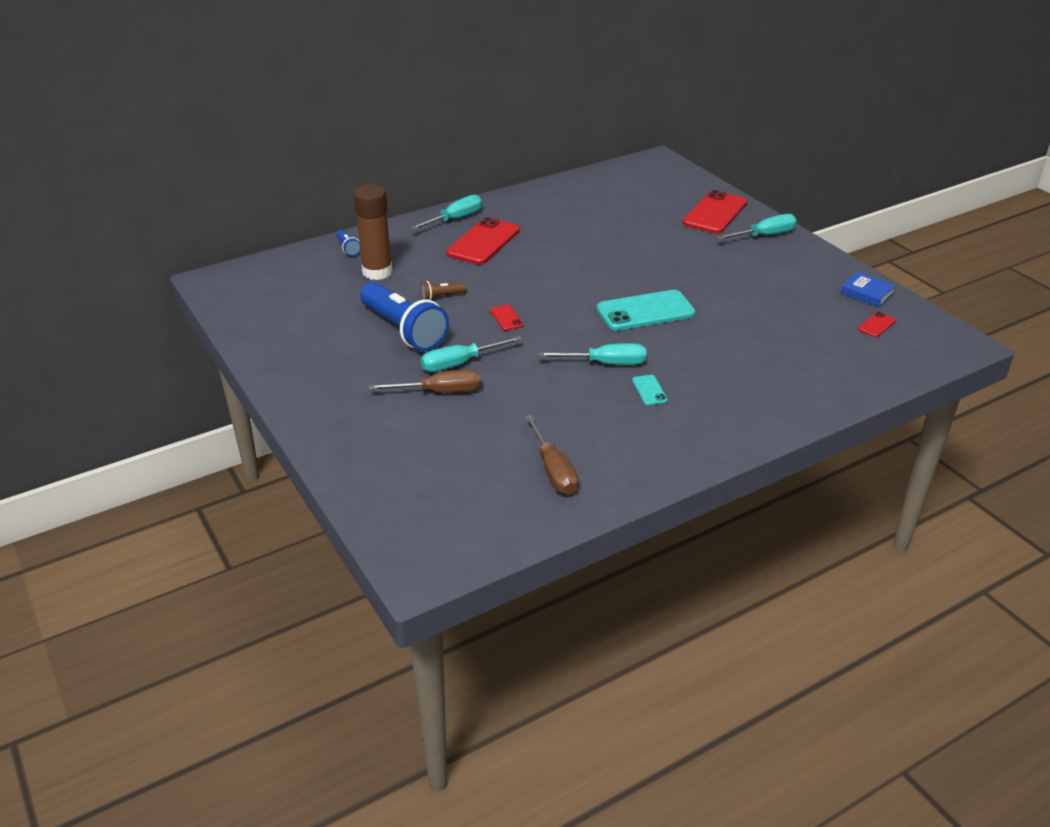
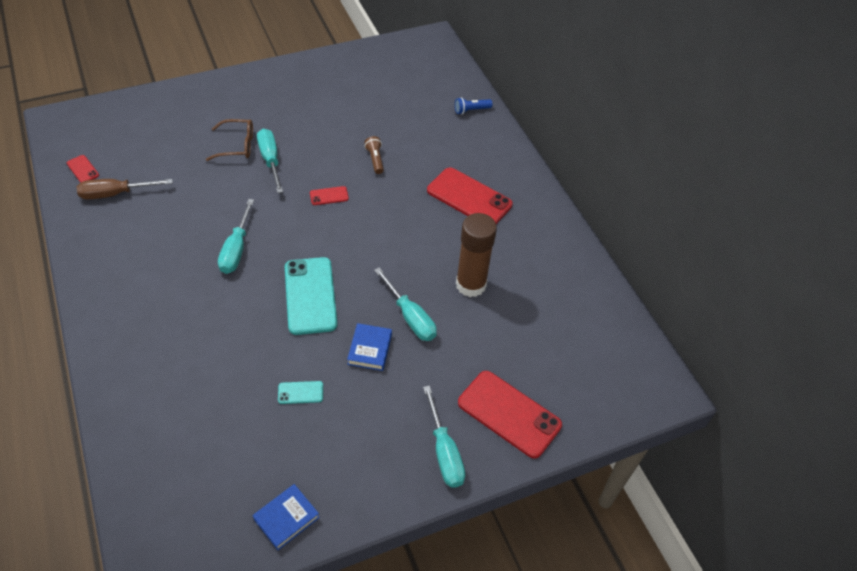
camera: 95 degrees right, 15 degrees up
(377, 272) = (426, 125): brown glue stick -> brown glue stick (471, 284)
(404, 330) = (329, 133): blue flashlight -> none
(440, 392) = (237, 145): brown screwdriver -> brown glasses
(455, 219) = (519, 183): turquoise screwdriver -> turquoise screwdriver (410, 317)
(649, 390) = (186, 270): turquoise phone -> turquoise phone (300, 392)
(689, 275) = (370, 349): none -> blue book
(876, 325) = (219, 501): red phone -> red phone (83, 169)

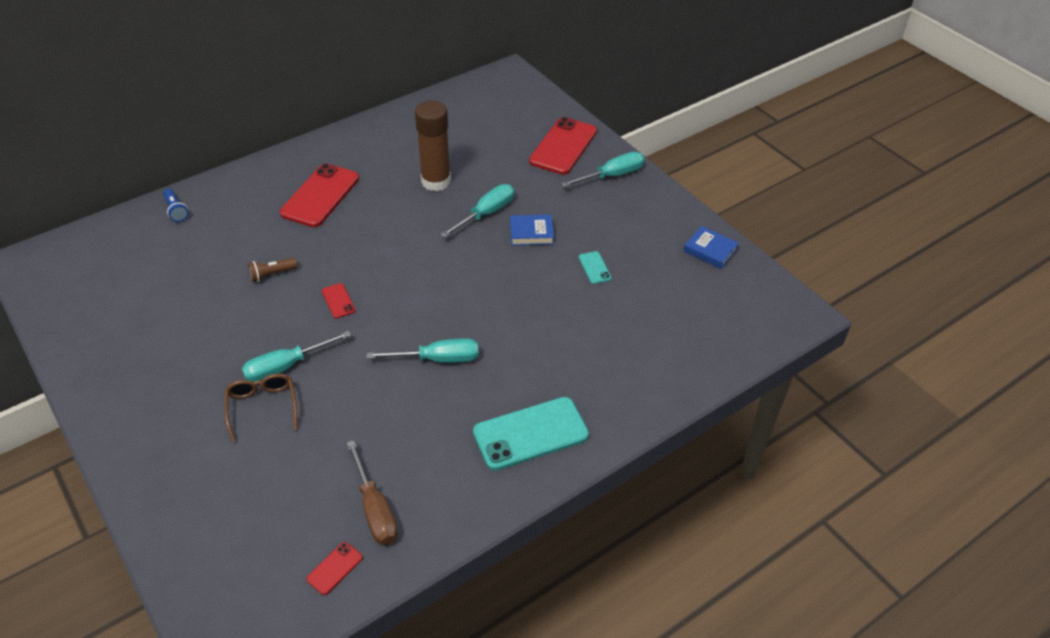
camera: 100 degrees left, 5 degrees down
(310, 296) = (483, 285): turquoise phone -> turquoise phone (530, 434)

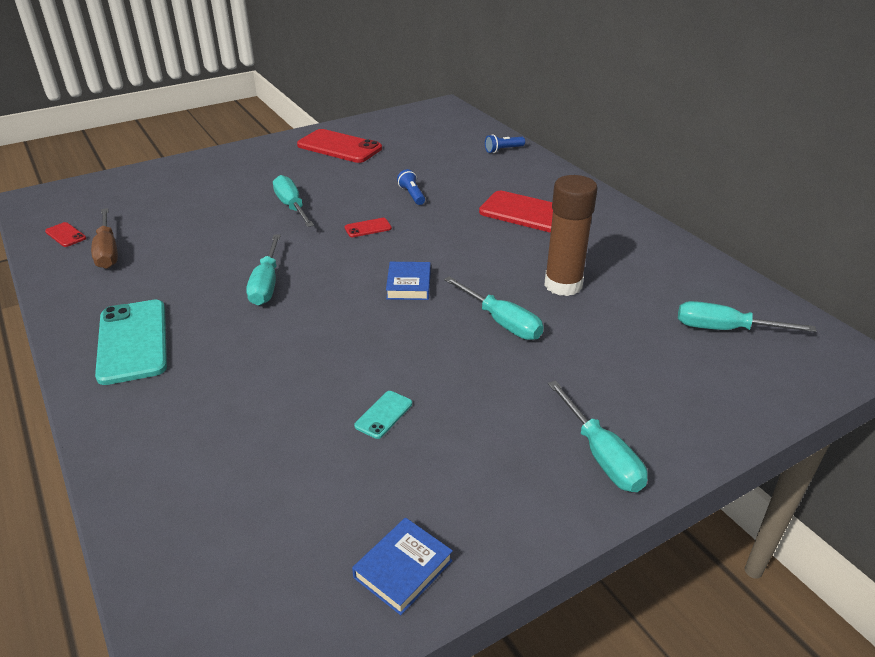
camera: 95 degrees right, 10 degrees down
(262, 407) = (250, 199): brown glasses -> none
(271, 274) = (412, 195): brown flashlight -> blue flashlight
(375, 509) = (108, 251): brown screwdriver -> brown screwdriver turned 90 degrees counterclockwise
(487, 114) = (724, 329): none -> turquoise screwdriver
(531, 233) = (461, 359): blue book -> blue book (408, 285)
(563, 146) = (667, 403): red phone -> red phone (339, 147)
(594, 268) = (383, 415): turquoise phone -> turquoise phone turned 45 degrees counterclockwise

